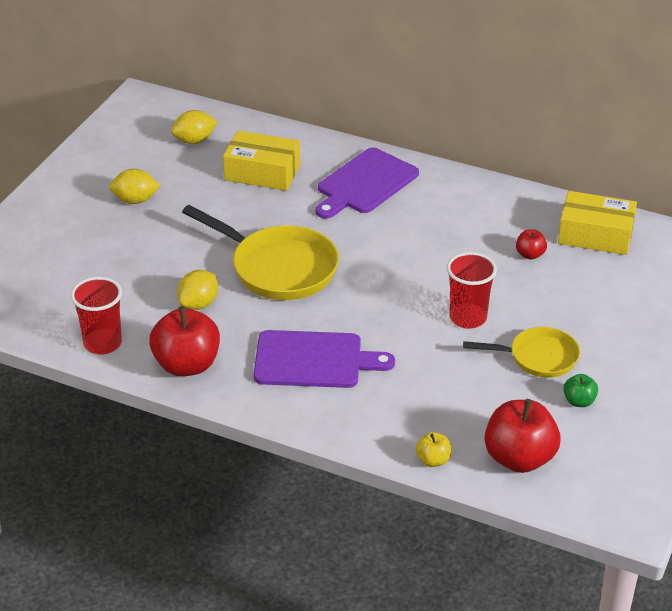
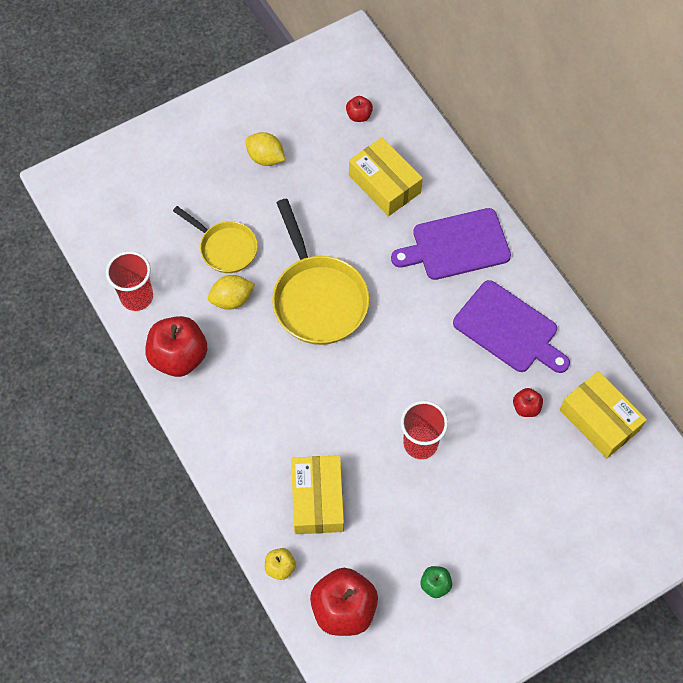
camera: 35 degrees right, 25 degrees up
(194, 140) = (359, 115): yellow lemon -> red apple
(314, 360) = (271, 411): purple cutting board -> purple cutting board (509, 329)
(418, 398) = (317, 499): none -> yellow box
(538, 357) = (441, 520): yellow pan -> yellow pan (225, 248)

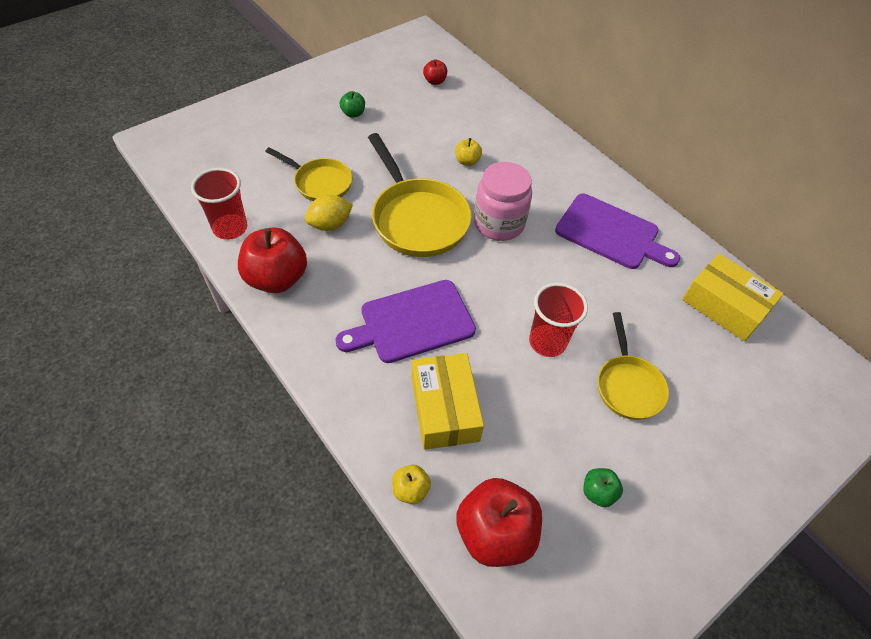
camera: 10 degrees left, 10 degrees down
(265, 158) = (353, 113): yellow lemon -> green apple
(378, 229) = (467, 161): none -> yellow apple
(384, 184) = (467, 127): yellow box -> none
(398, 309) = (499, 223): none -> pink jar
(456, 245) = (543, 169): purple cutting board -> purple cutting board (412, 322)
(484, 492) = (628, 386): none -> yellow pan
(526, 407) = (648, 300): red apple -> none

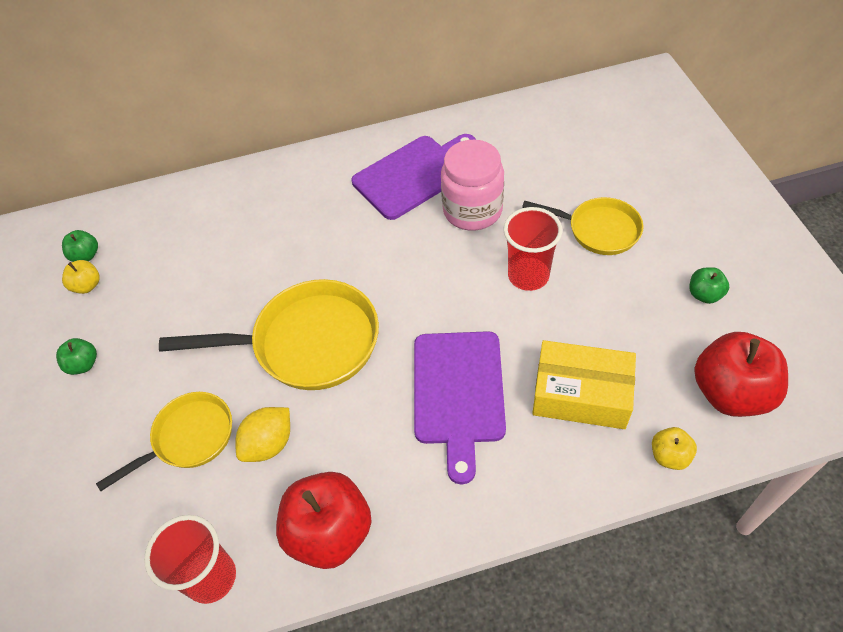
camera: 60 degrees left, 0 degrees up
(330, 225) = (269, 444): yellow lemon -> yellow lemon turned 45 degrees clockwise
(435, 81) = (86, 255): red apple -> green apple
(467, 161) = (244, 265): yellow apple -> yellow apple (87, 286)
(499, 223) = (354, 265): pink jar -> pink jar (472, 210)
(724, 306) = (535, 127): yellow box -> none

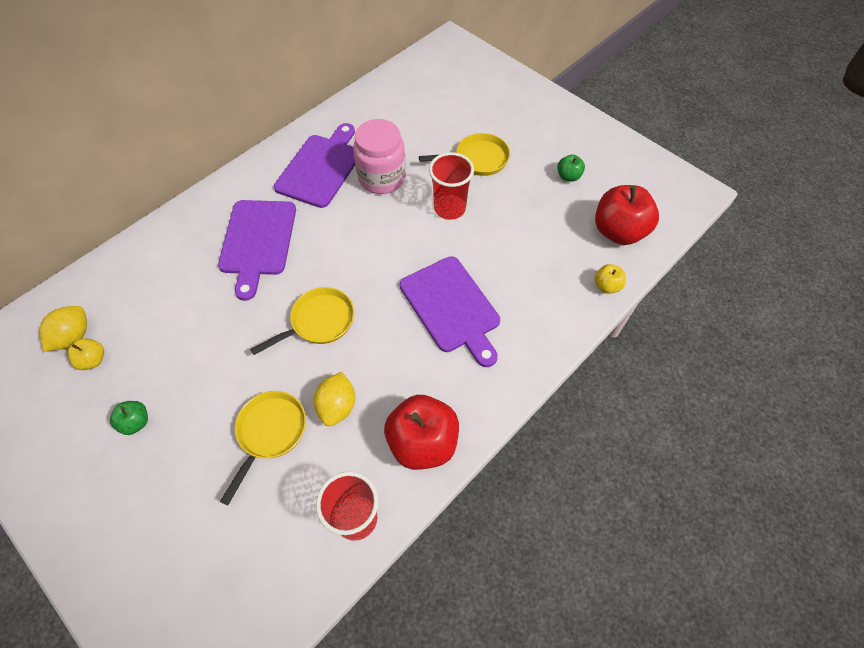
camera: 35 degrees left, 5 degrees up
(86, 255) = (73, 337): green apple -> yellow lemon
(302, 230) = (257, 241): none -> purple cutting board
(308, 343) = (319, 322): yellow pan -> yellow pan, size x0.61
(581, 394) = (531, 272): yellow box -> none

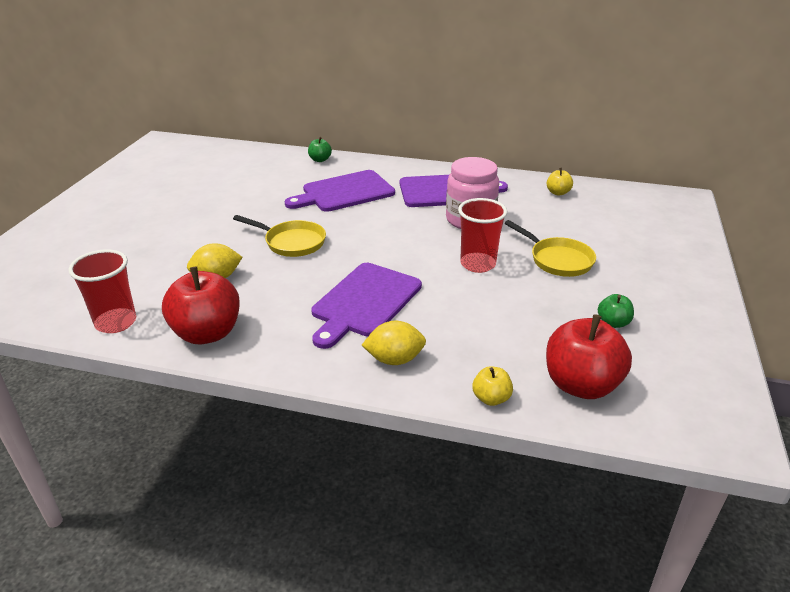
camera: 60 degrees right, 25 degrees down
(73, 337) = (207, 163): yellow lemon -> yellow lemon (394, 359)
(93, 360) = (194, 175): yellow apple -> yellow apple (558, 192)
(136, 422) = (154, 205): green apple -> green apple (320, 160)
(270, 433) = (174, 257): yellow pan -> none

